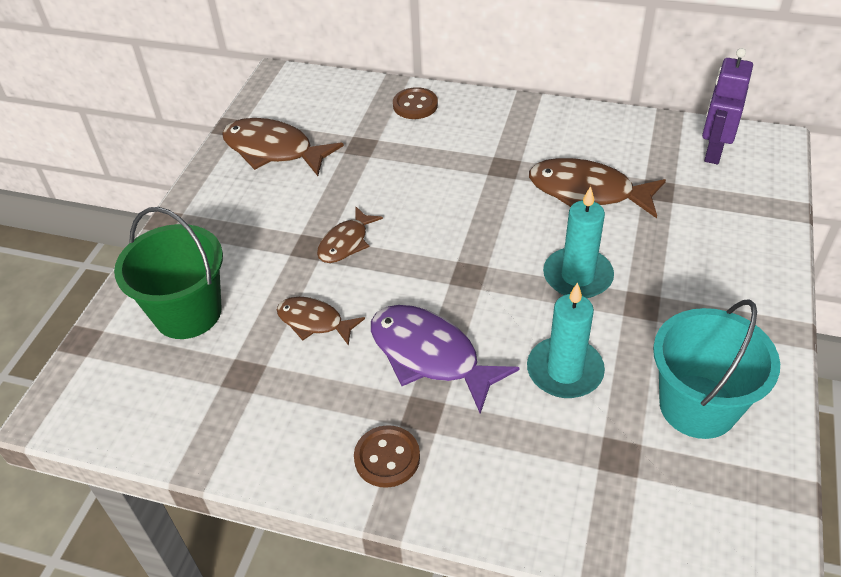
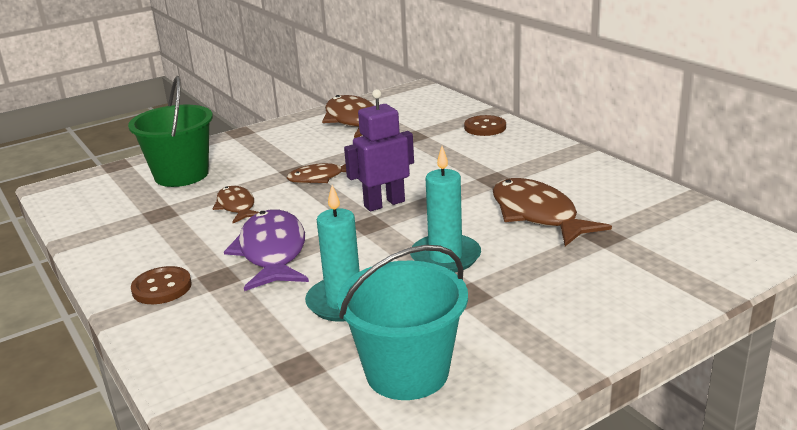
camera: 40 degrees right, 20 degrees down
(713, 151) = (700, 231): purple robot -> purple robot (384, 204)

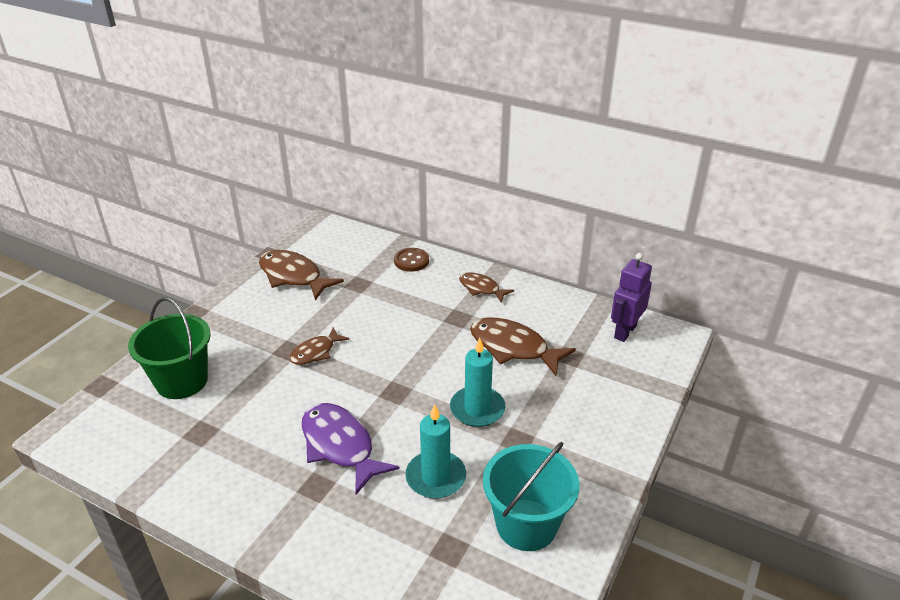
camera: 30 degrees left, 10 degrees up
(162, 288) = (276, 513): brown button -> none
(237, 207) = (267, 405): brown fish -> brown fish (481, 288)
(384, 204) = (391, 367): purple robot -> purple robot (625, 331)

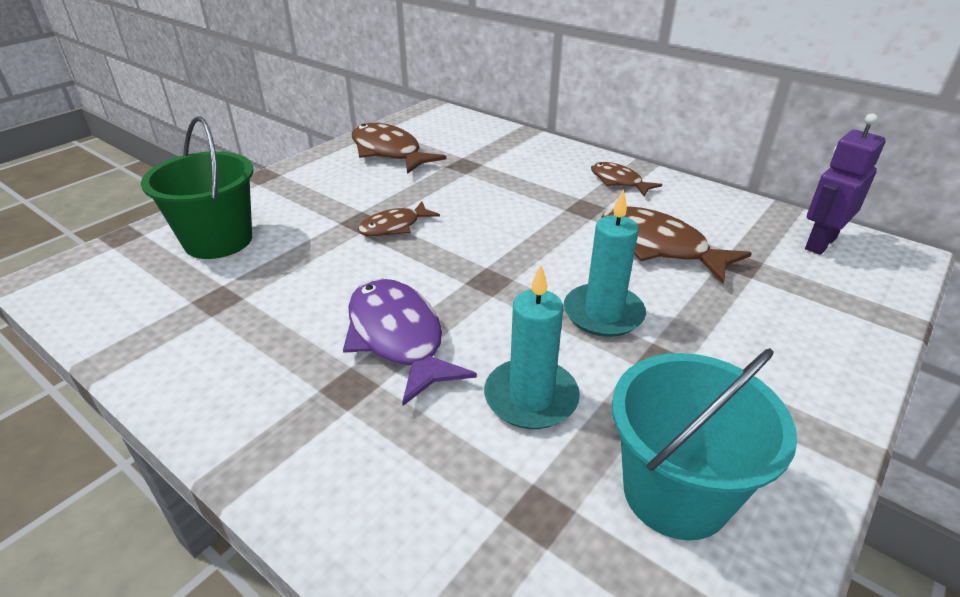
camera: 10 degrees right, 0 degrees up
(411, 261) = (533, 149): brown button -> none

